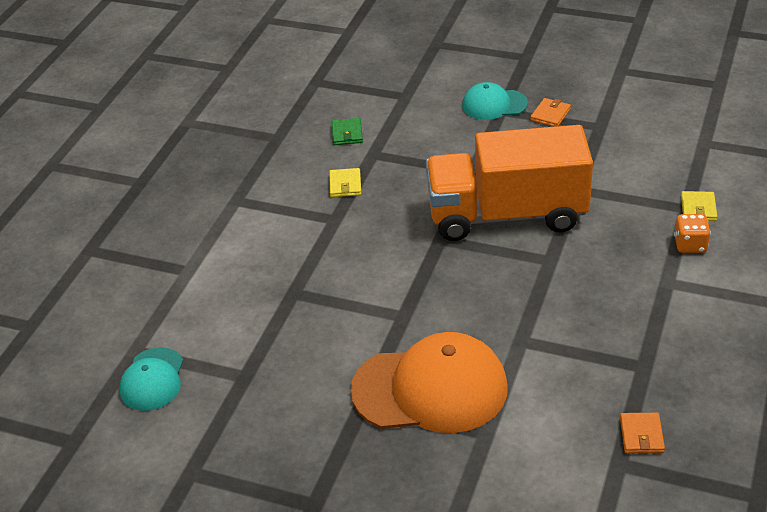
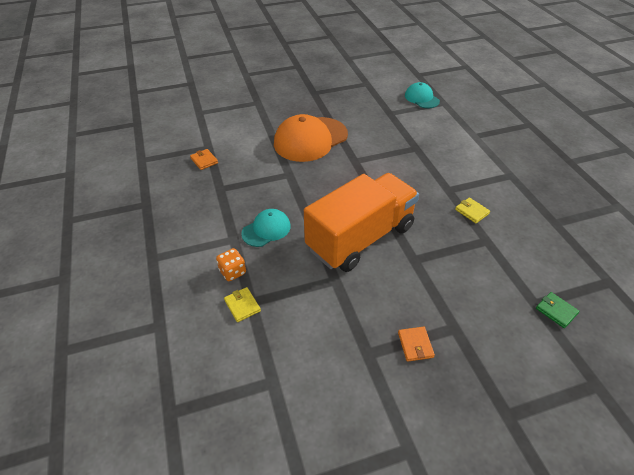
camera: 140 degrees right, 5 degrees up
(347, 134) = (522, 247): green wallet -> green wallet (556, 311)
(494, 104) = (466, 332): turquoise cap -> turquoise cap (266, 229)

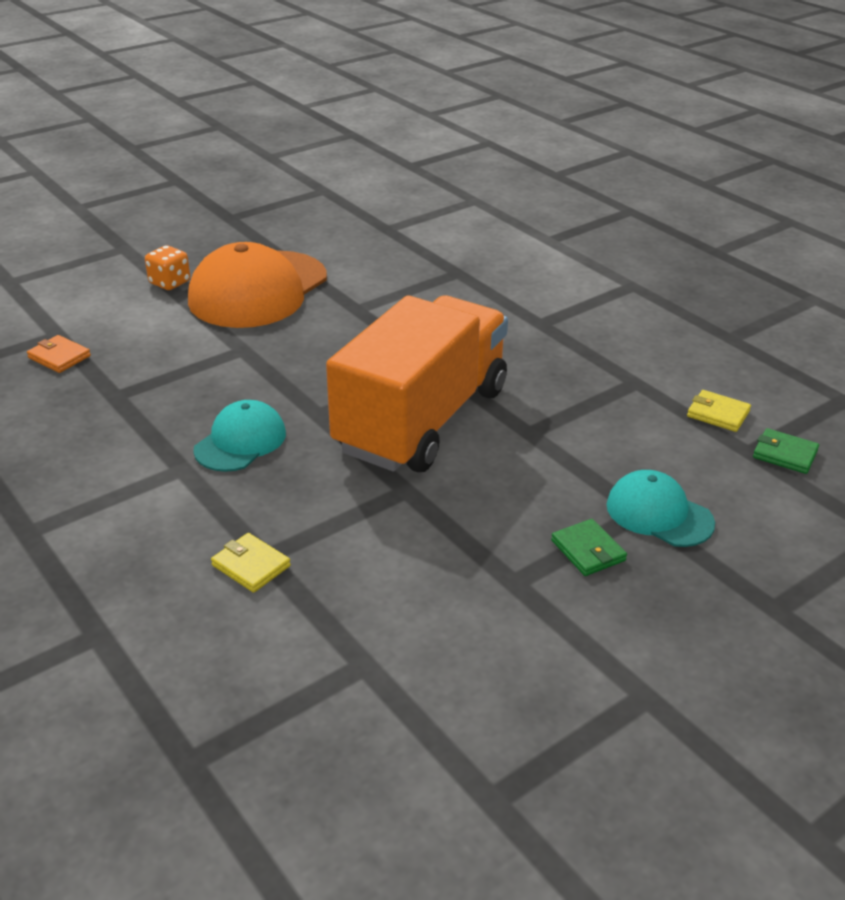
camera: 20 degrees left, 10 degrees down
(232, 272) = (206, 519): orange dice -> orange dice (170, 283)
(415, 345) = (588, 550): orange wallet -> green wallet
(421, 98) = (433, 199): turquoise cap -> turquoise cap (659, 514)
(472, 211) = (593, 347): yellow wallet -> yellow wallet (718, 414)

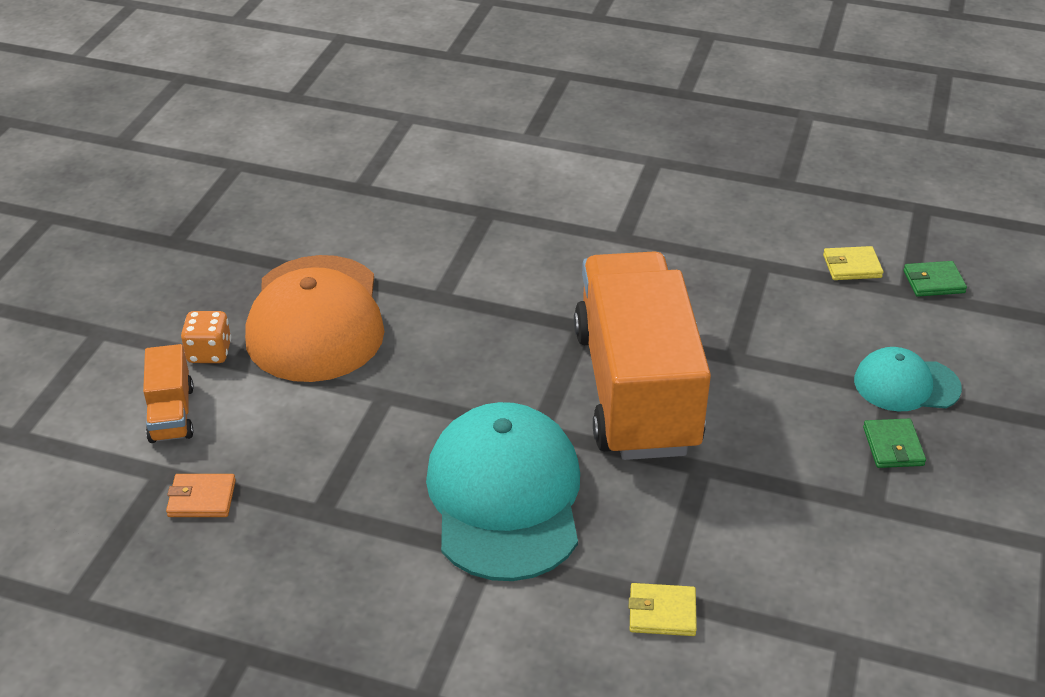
camera: 35 degrees left, 5 degrees up
(104, 305) = (171, 414): none -> orange truck
(240, 441) = (505, 496): turquoise cap -> turquoise cap, size x1.86
(588, 550) = (893, 446): green wallet -> green wallet turned 60 degrees clockwise

